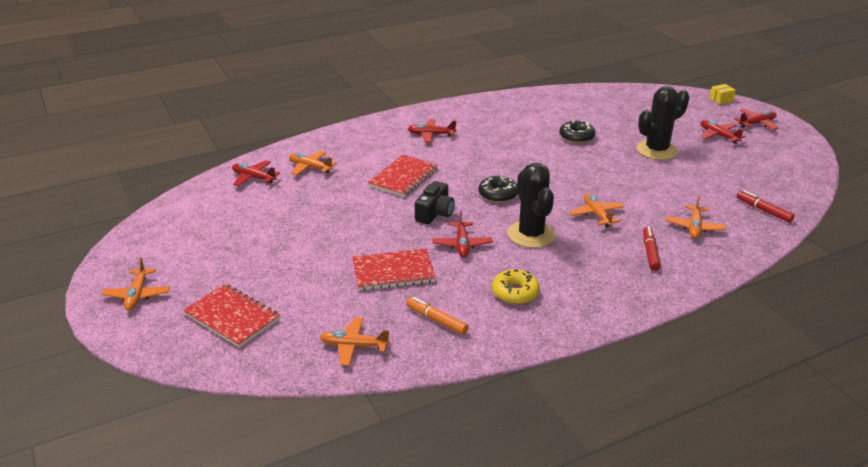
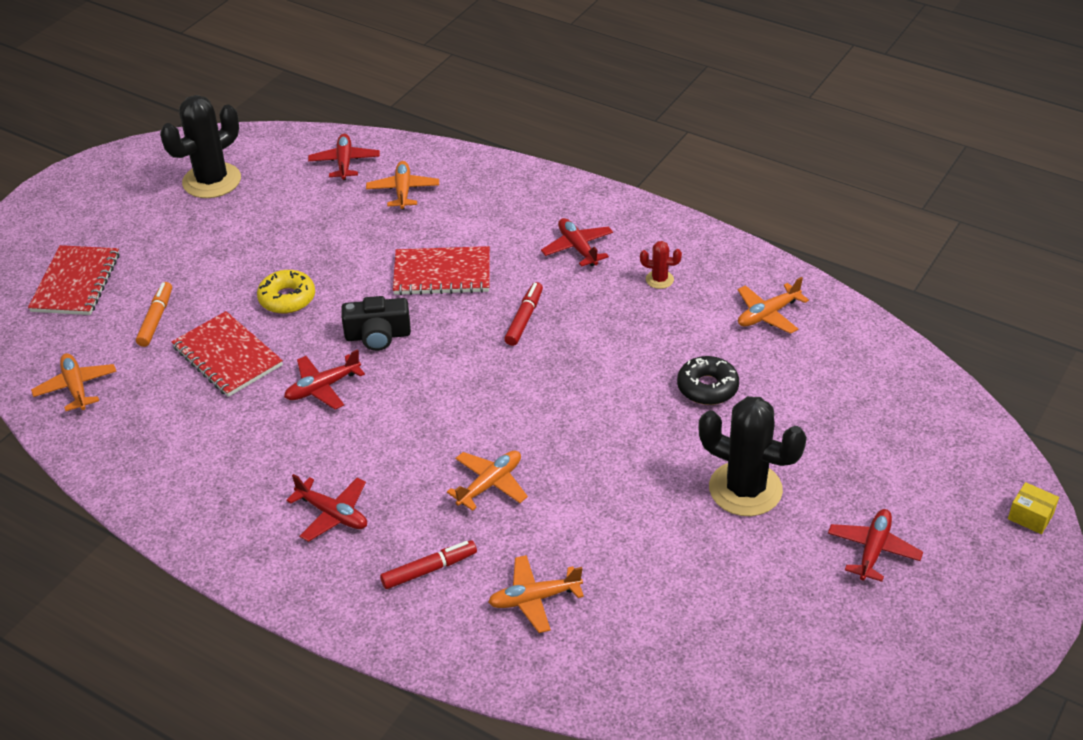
camera: 60 degrees right, 10 degrees up
(137, 295) = (75, 206): orange plane -> orange plane (768, 314)
(436, 320) = (156, 429): orange marker -> orange marker (156, 319)
(483, 123) = (659, 279): none -> red cactus
(498, 194) = (468, 371): black donut -> none
(515, 292) = (250, 472): yellow donut -> yellow donut (287, 298)
(531, 234) = (390, 439): black cactus -> black cactus (212, 181)
(757, 123) = (975, 589): red plane -> red plane (333, 514)
(763, 211) = (651, 669): red marker -> red marker (524, 319)

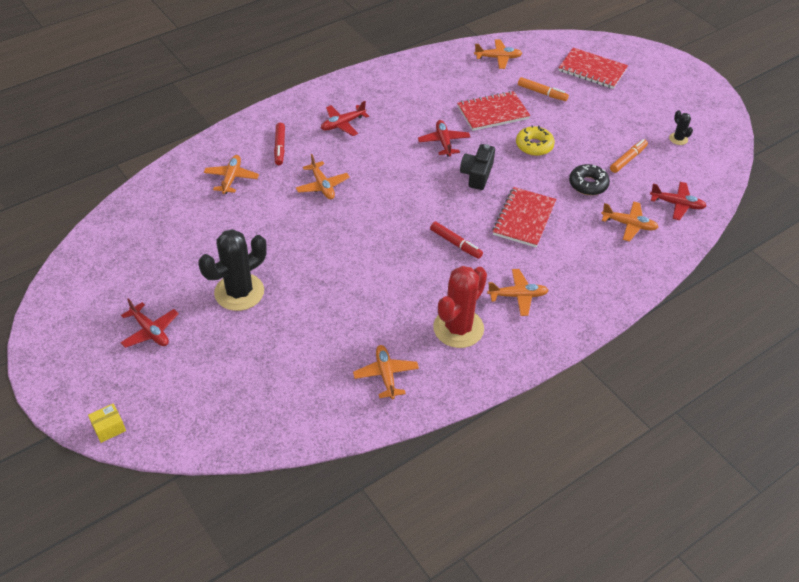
camera: 110 degrees right, 5 degrees up
(212, 181) = (678, 139): black cactus -> black cactus, size x0.45
(276, 213) = (628, 159): none -> orange marker
(577, 248) = (517, 296): red plane -> orange plane
(659, 279) = (458, 328): red cactus -> red cactus, size x2.24
(707, 387) = (335, 310): black donut -> black donut (588, 184)

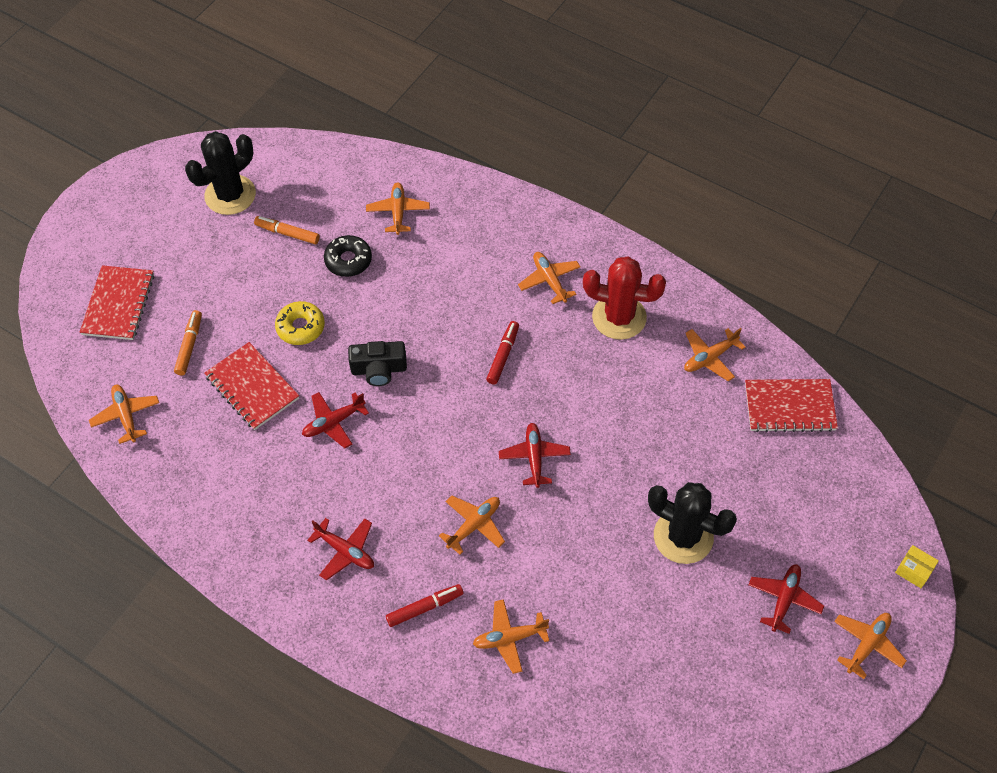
camera: 110 degrees left, 10 degrees up
(79, 366) = (867, 644): none -> orange plane
(524, 218) = (433, 305): red notebook -> red notebook (789, 407)
(677, 204) = (346, 178): red plane -> red plane (534, 457)
(678, 139) = (230, 195): black cactus -> black cactus, size x2.24

